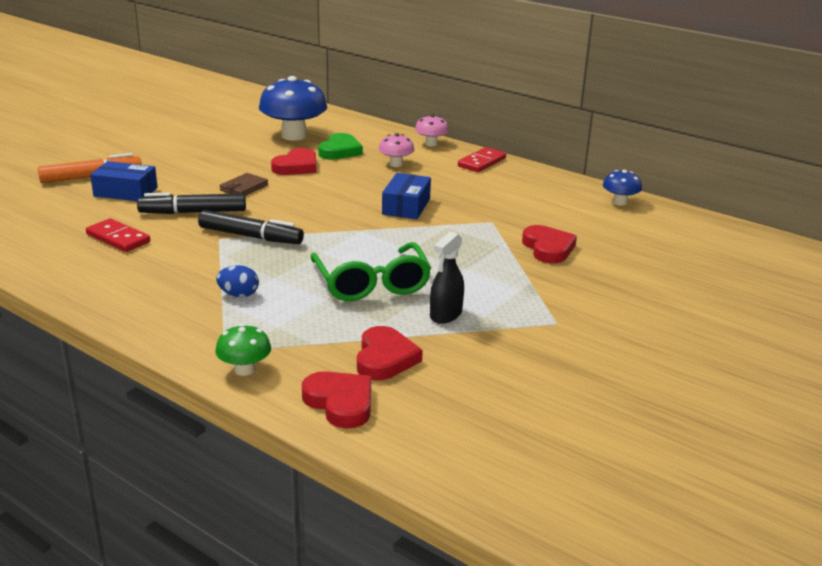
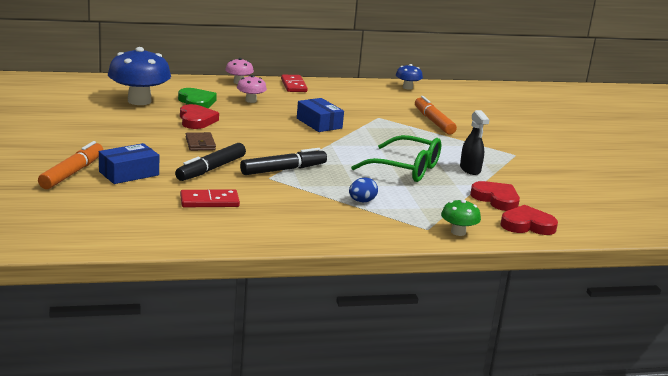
camera: 50 degrees left, 5 degrees down
(548, 248) = (433, 121): red heart -> orange marker

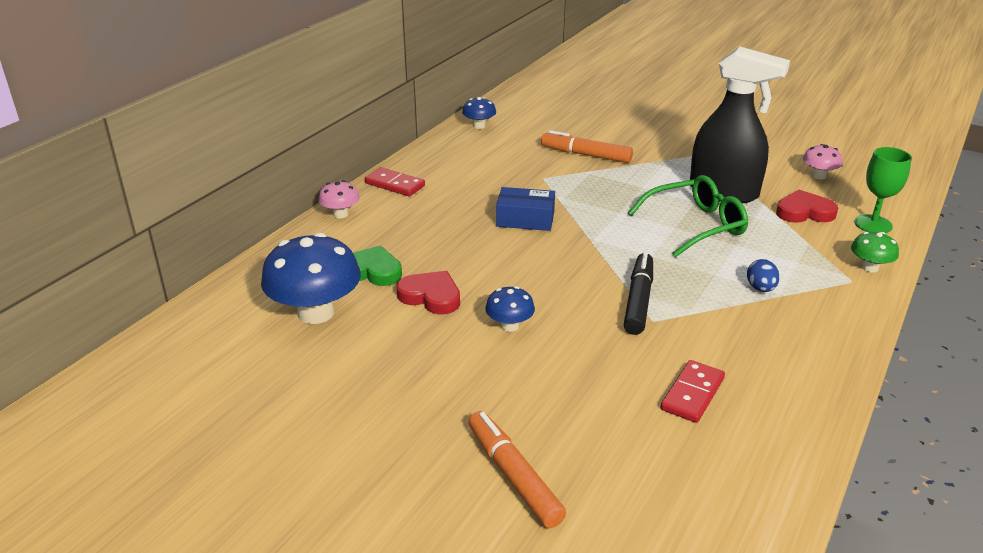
camera: 45 degrees left, 10 degrees up
(129, 173) = (556, 424): blue box -> none
(200, 144) = (509, 326): brown wallet -> blue mushroom
(211, 169) = (596, 351): black marker -> none
(251, 100) = (409, 232): pink mushroom -> pink mushroom (818, 176)
(470, 169) = (724, 192): black spray bottle -> black spray bottle, size x2.07
(527, 225) = (873, 224): red heart -> green goblet

